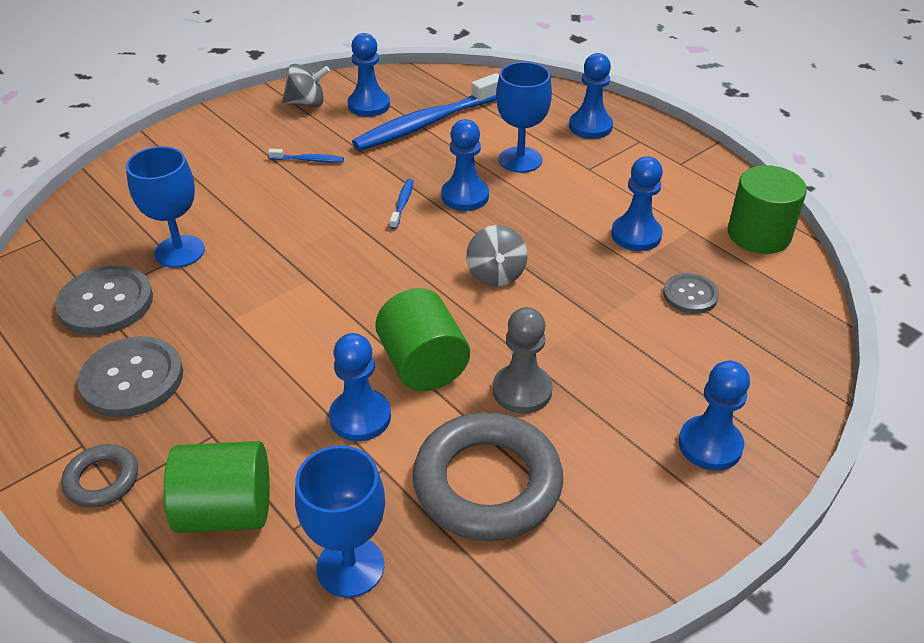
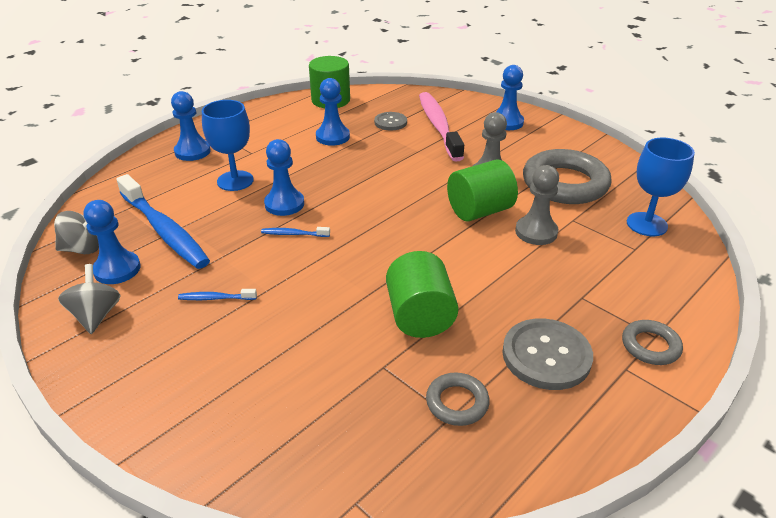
camera: 95 degrees left, 5 degrees down
(106, 303) = (457, 402): grey button -> grey ring
(179, 251) = (371, 364): blue goblet -> none
(226, 511) = (639, 278): green cylinder -> green cylinder (420, 316)
(308, 160) = (215, 298): blue toothbrush -> blue toothbrush turned 90 degrees counterclockwise
(360, 417) = (536, 232): blue pawn -> grey pawn
(496, 274) = (381, 187): grey spinning top -> grey spinning top (83, 249)
(683, 350) = (438, 126): none -> pink toothbrush

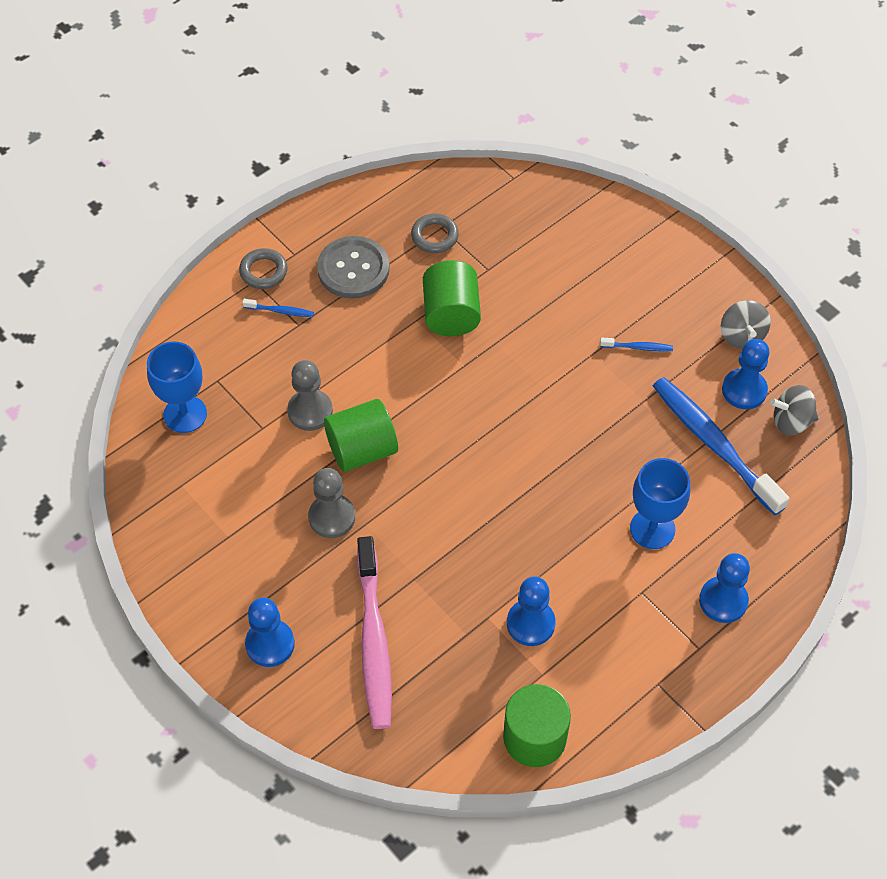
camera: 175 degrees left, 20 degrees up
(284, 204) = (586, 479): blue pawn -> none
(293, 234) = (571, 427): blue toothbrush -> blue toothbrush (280, 311)
(390, 122) = (444, 658): grey button -> none
(565, 183) = (244, 492): grey ring -> none

